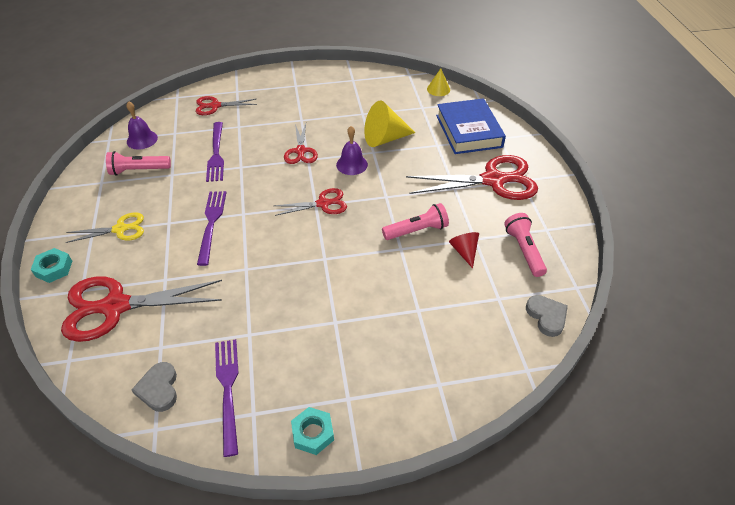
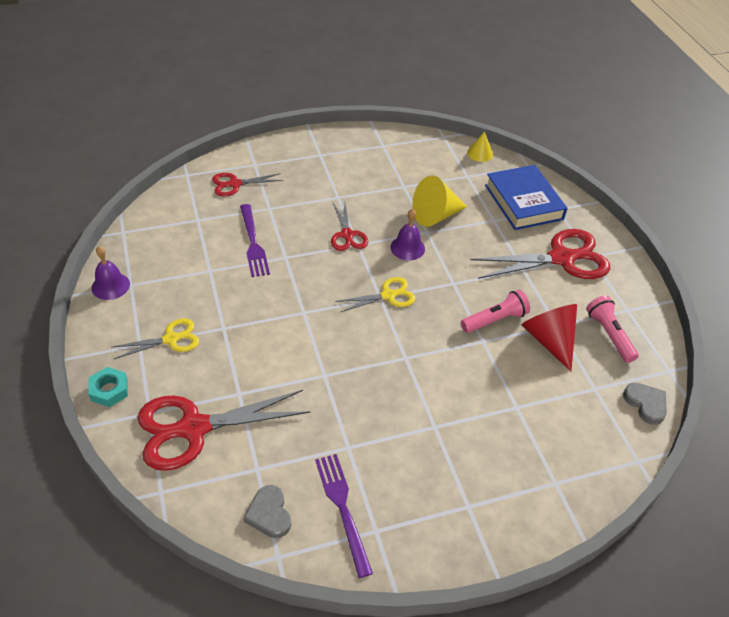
camera: 10 degrees left, 0 degrees up
(138, 170) = (170, 268): pink flashlight -> none
(142, 139) = (162, 230): purple bell -> purple bell (110, 286)
(211, 223) = (271, 325): purple fork -> none
(313, 433) = (442, 545): turquoise nut -> none
(323, 204) = (388, 295): red scissors -> yellow scissors
(464, 251) = (549, 340): red cone -> red cone, size x1.76

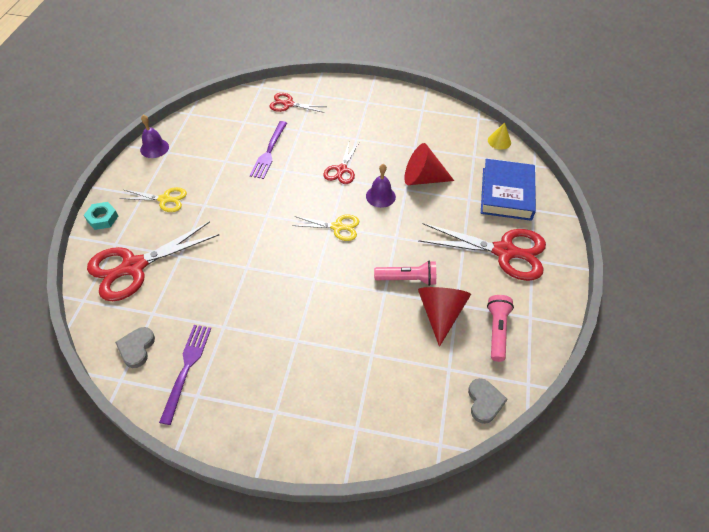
camera: 30 degrees right, 5 degrees up
(194, 428) = (134, 267): red scissors -> red scissors turned 45 degrees counterclockwise
(435, 215) = (422, 179): yellow cone -> red cone

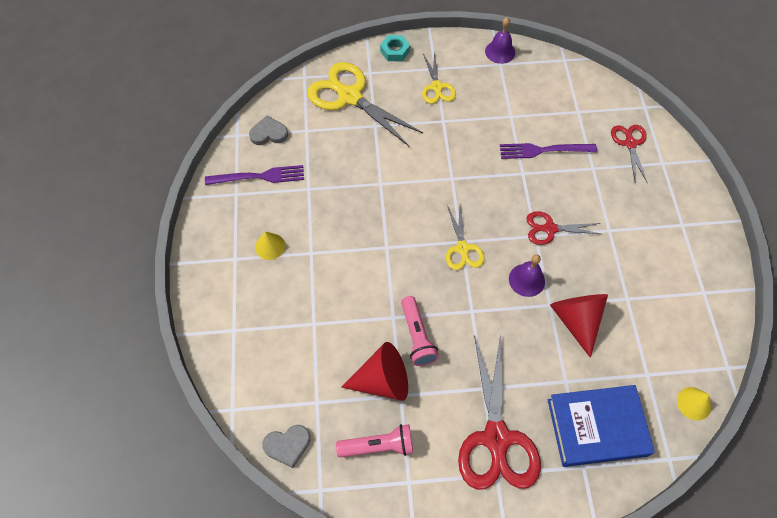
camera: 75 degrees right, 10 degrees up
(134, 267) = (350, 97): red scissors -> yellow scissors
(274, 375) = (270, 246): none -> yellow cone

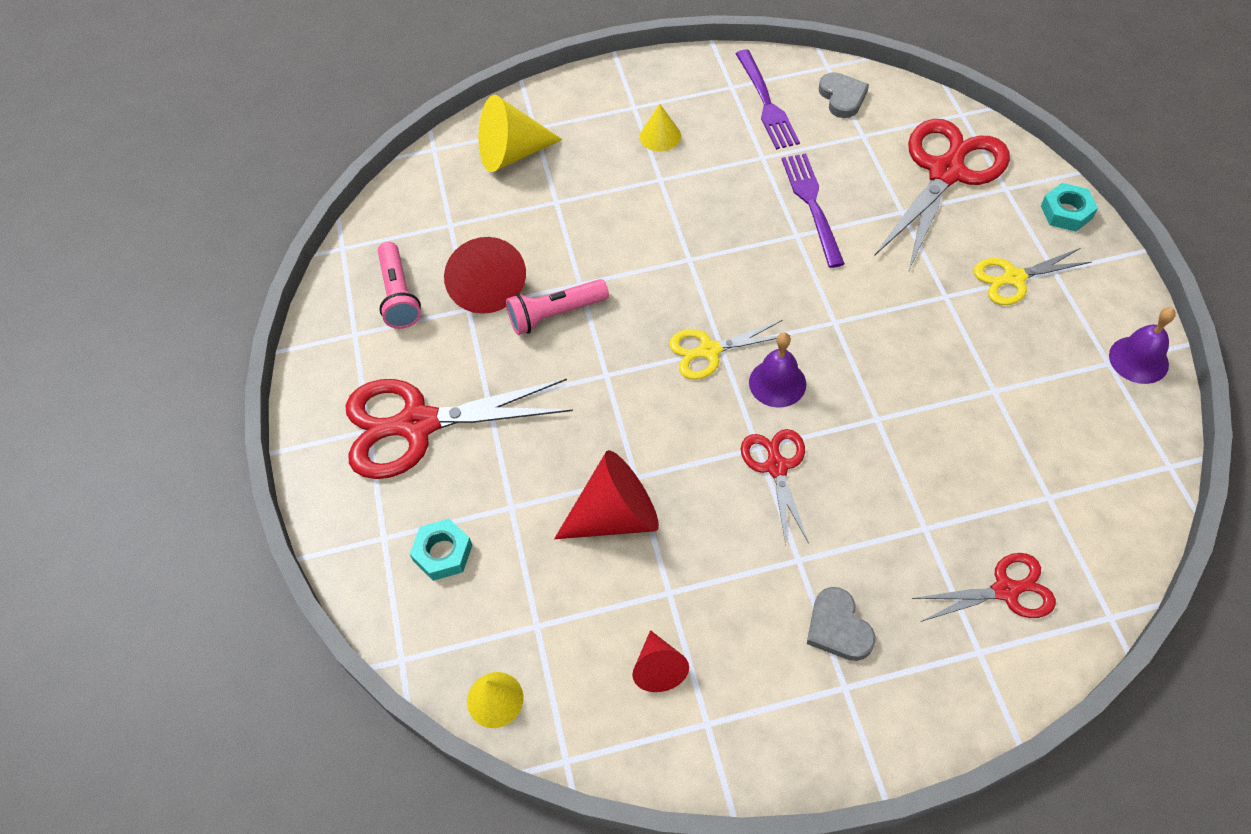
camera: 85 degrees right, 5 degrees down
(256, 349) = (512, 154): none -> yellow cone
(287, 445) = (394, 207): grey heart -> grey heart (838, 628)
(350, 97) = (946, 172): yellow scissors -> red scissors
(526, 280) = (673, 441): purple bell -> purple bell (777, 383)
(542, 150) = (936, 445): purple fork -> purple fork (811, 204)
(596, 427) = (443, 553): blue book -> turquoise nut
(673, 311) = (658, 668): none -> red cone

